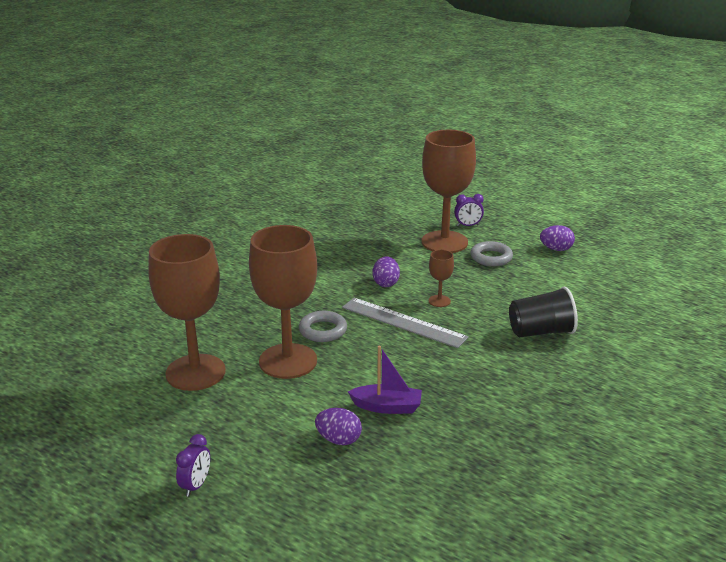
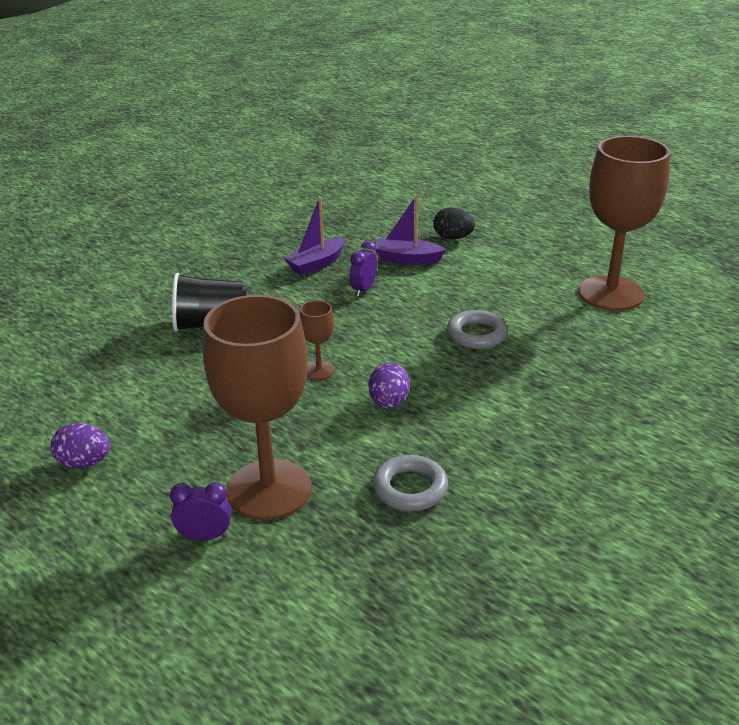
camera: 175 degrees left, 5 degrees up
(196, 485) = (565, 215): purple clock -> purple clock (363, 289)
(288, 361) = (512, 301): brown goblet -> none
(338, 440) = (453, 238): purple egg -> black egg
(403, 322) = (374, 342): grey ruler -> none
(478, 397) = (316, 264): none -> purple boat
(491, 257) = (205, 448): grey ring -> grey ring (410, 488)

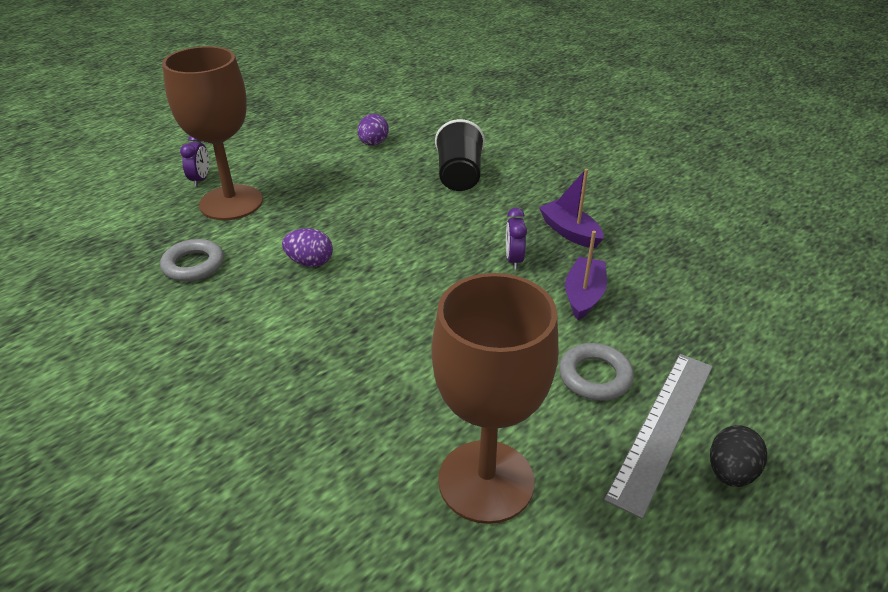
camera: 95 degrees right, 5 degrees up
(84, 463) = (298, 137): purple egg -> purple egg (373, 144)
(319, 370) = (373, 228): brown goblet -> none
(363, 289) = (513, 260): purple clock -> purple clock turned 120 degrees counterclockwise
(453, 238) = (646, 340): black egg -> black egg (730, 472)
(476, 335) = (408, 331): grey ring -> grey ring (595, 376)
(535, 236) = (662, 428): none -> grey ruler

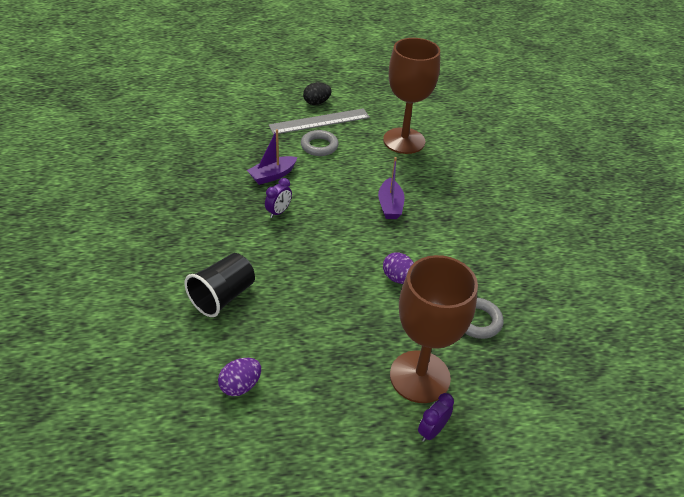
camera: 145 degrees left, 5 degrees up
(570, 232) = (223, 210): purple boat -> purple boat (390, 205)

